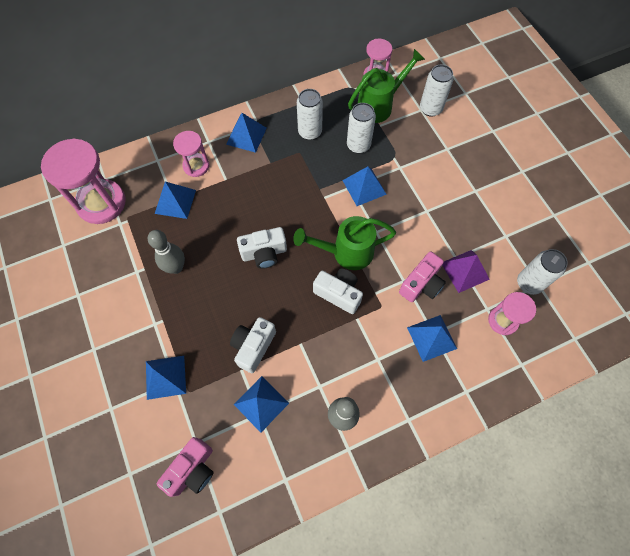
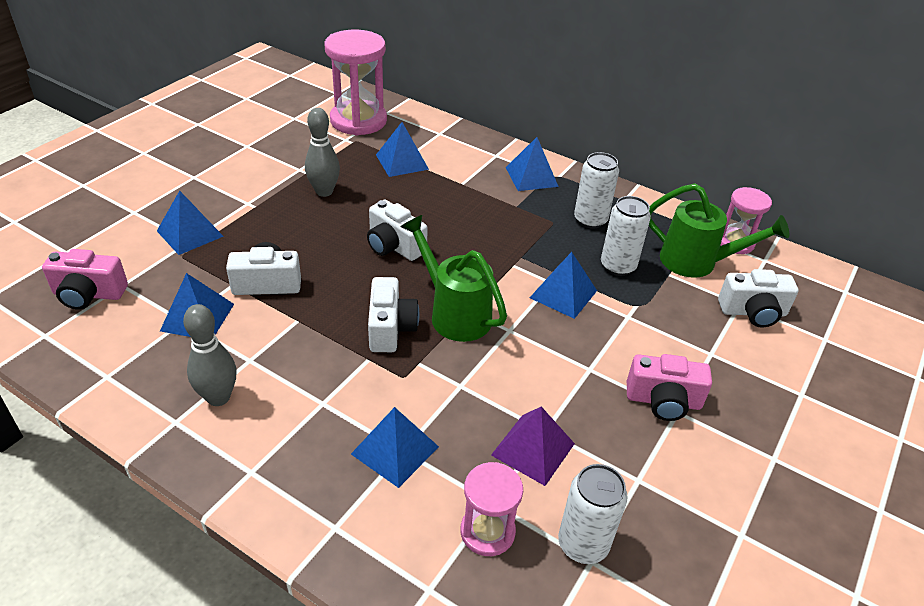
camera: 55 degrees right, 25 degrees down
(196, 166) = (458, 158): pink hourglass -> none
(421, 284) = (470, 406): pink camera -> pink camera (663, 401)
(430, 109) = (753, 312): white can -> white camera

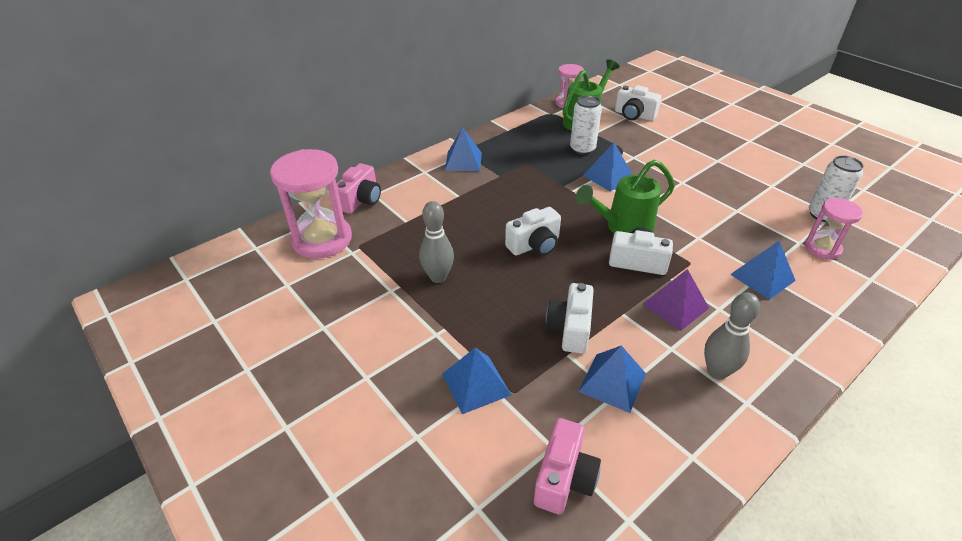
camera: 70 degrees left, 0 degrees up
(402, 162) = (410, 222): blue pyramid -> none
(533, 449) = (753, 218): purple pyramid -> purple pyramid (675, 306)
(590, 220) = (528, 148): white can -> none
(663, 401) = (709, 163): pink camera -> pink camera (361, 200)
(753, 312) = (634, 115): white camera -> white camera turned 105 degrees clockwise

